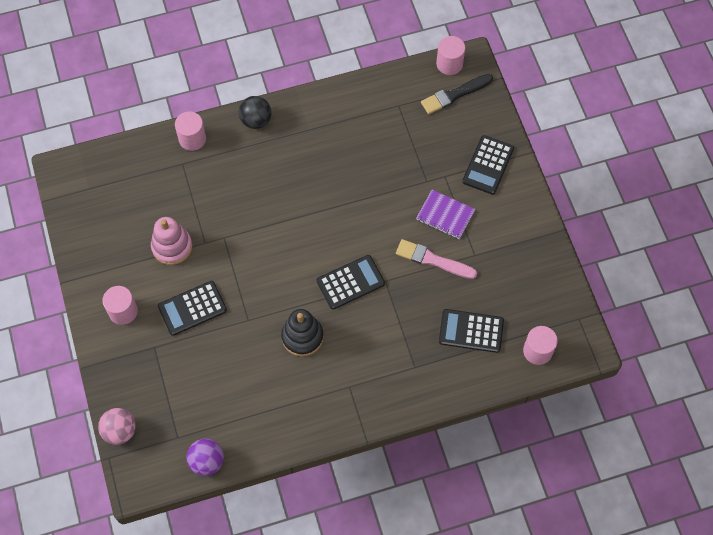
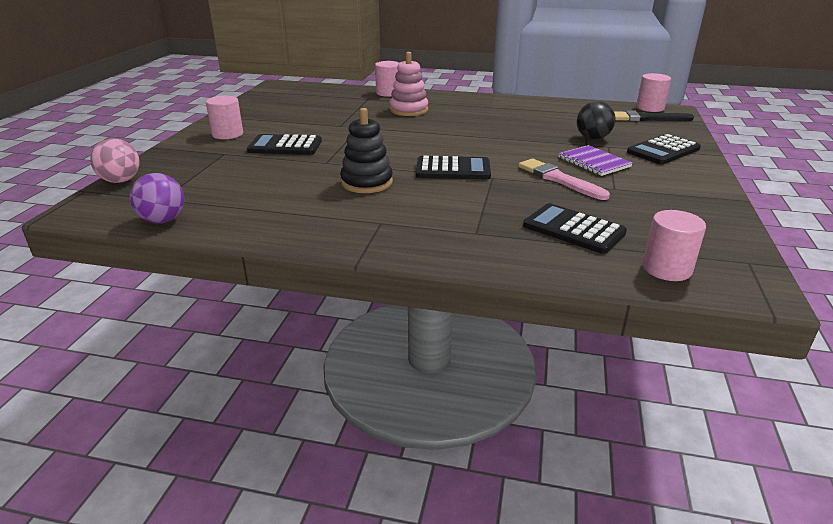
camera: 30 degrees right, 35 degrees down
(172, 247) = (311, 121): pink stacking toy -> pink stacking toy (409, 110)
(256, 120) = (448, 96): black ball -> black ball (592, 138)

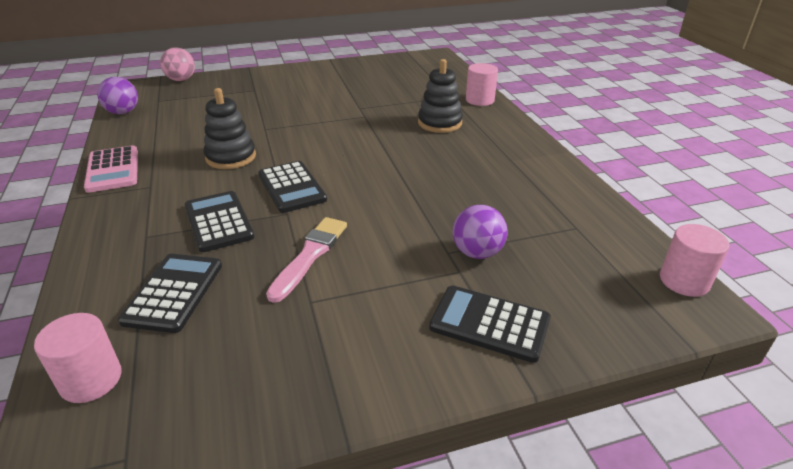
camera: 60 degrees right, 5 degrees up
(227, 134) = (295, 78): pink cylinder -> none
(285, 146) = (287, 104): black calculator -> black calculator (218, 222)
(318, 237) = (113, 170): none -> pink calculator
(409, 110) = (439, 123): pink stacking toy -> black stacking toy
(592, 138) = (477, 253): black ball -> purple ball
(594, 162) = (387, 270): purple notebook -> none
(647, 118) = (624, 286): black brush -> none

